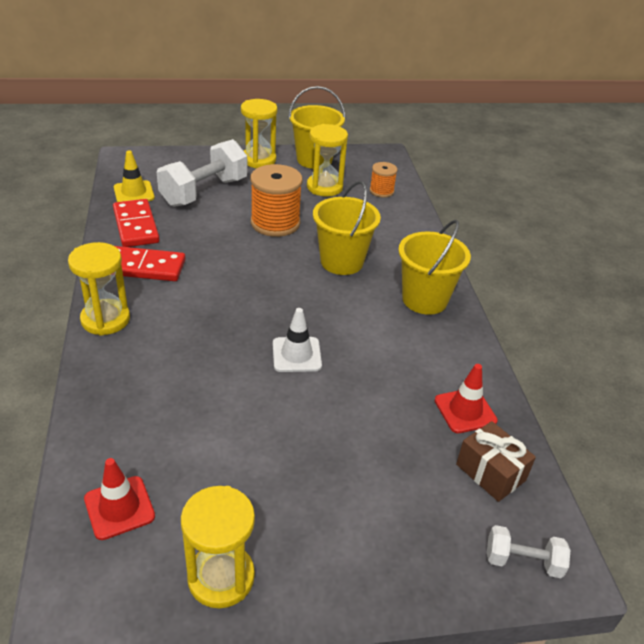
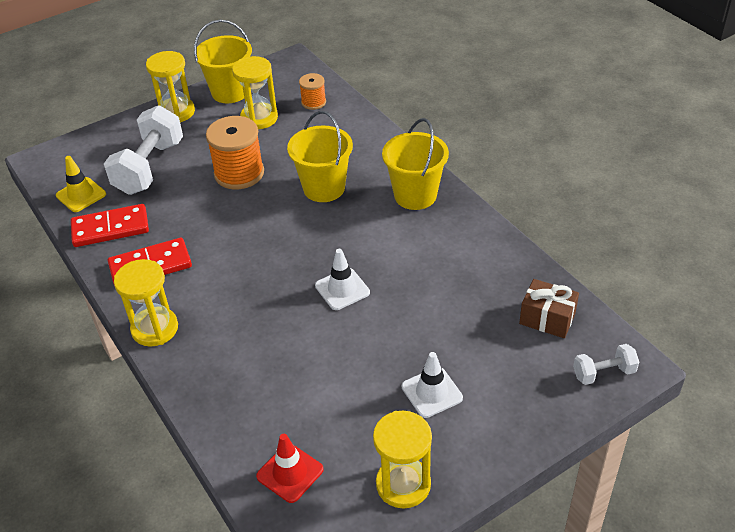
camera: 20 degrees left, 5 degrees up
(135, 226) = (110, 228): red domino -> red domino turned 60 degrees counterclockwise
(317, 493) = (432, 392): none -> white traffic cone
(465, 411) = (502, 278): red traffic cone -> none

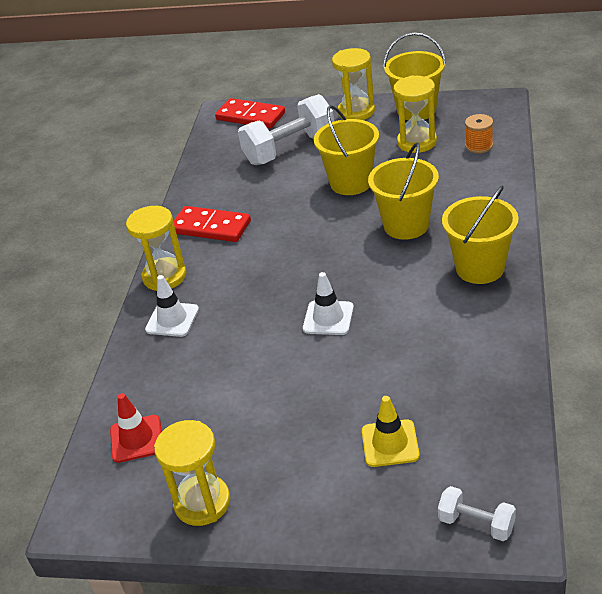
camera: 45 degrees right, 5 degrees down
(81, 195) = (221, 150): yellow traffic cone -> yellow traffic cone (390, 443)
(110, 228) = (214, 185): red domino -> red domino (250, 116)
(239, 173) = (351, 183): orange spool -> yellow bucket
(432, 392) = (305, 444): white traffic cone -> white traffic cone (172, 319)
(547, 319) = (478, 442): brown gift -> none

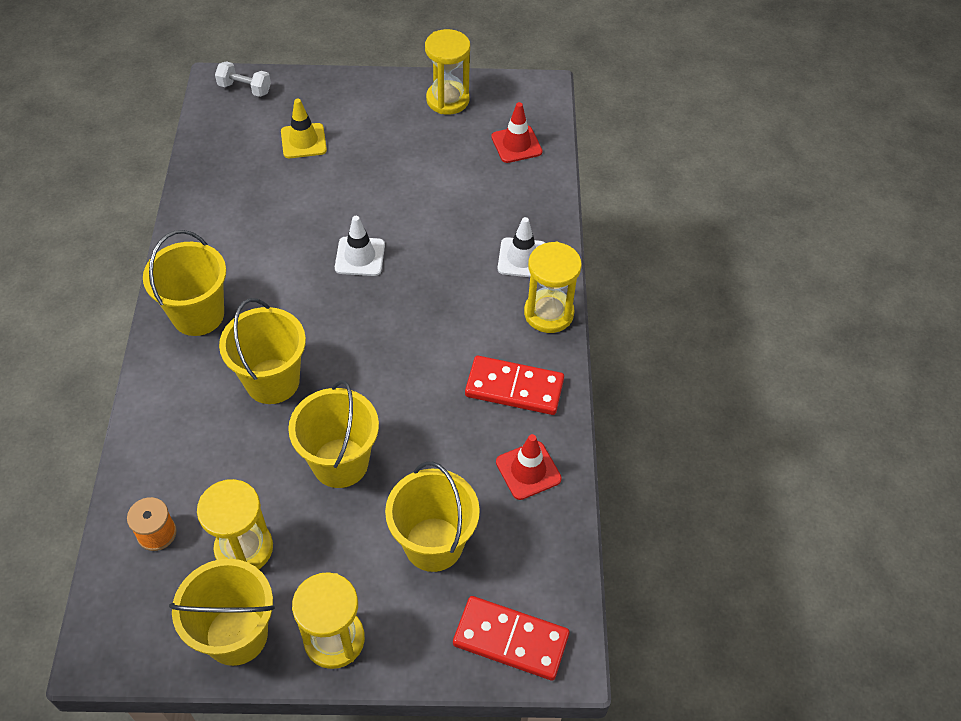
camera: 165 degrees right, 15 degrees up
(216, 184) = (528, 470): none -> red traffic cone
(289, 149) = (433, 544): white dumbbell -> yellow bucket

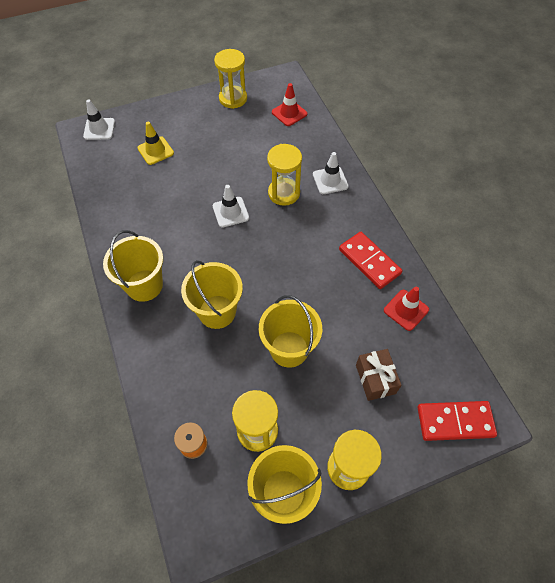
camera: 20 degrees left, 5 degrees up
(245, 89) = (99, 129): white dumbbell -> white traffic cone
(433, 544) = (375, 379): yellow bucket -> brown gift
(514, 388) = (369, 261): red domino -> red domino turned 60 degrees clockwise
(548, 313) = (364, 209): yellow hourglass -> yellow hourglass (284, 193)

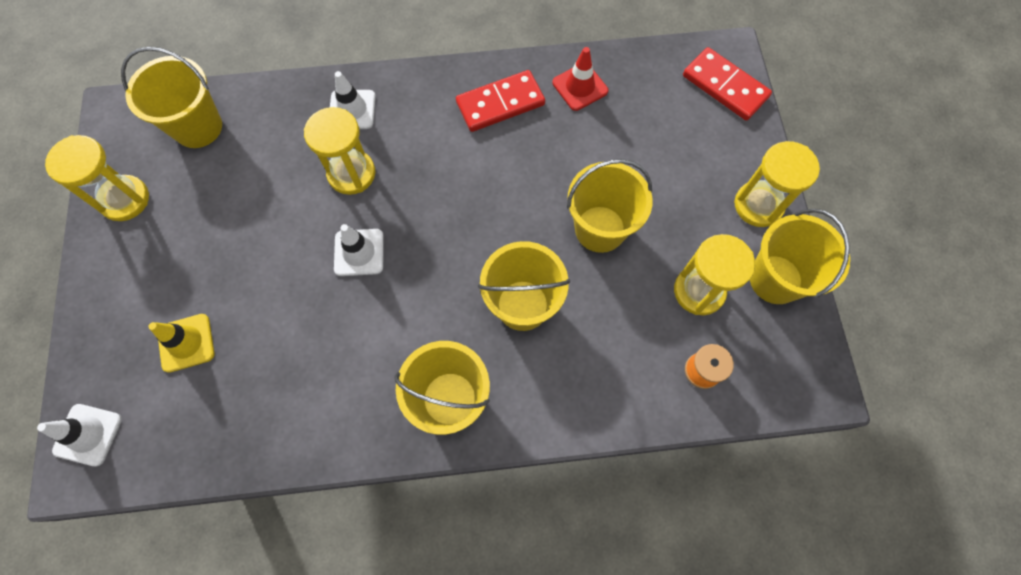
camera: 75 degrees left, 10 degrees up
(289, 113) = (198, 127): red traffic cone -> yellow bucket
(375, 379) = (660, 146): brown gift -> none
(455, 421) = (725, 86): red domino -> red domino turned 60 degrees counterclockwise

